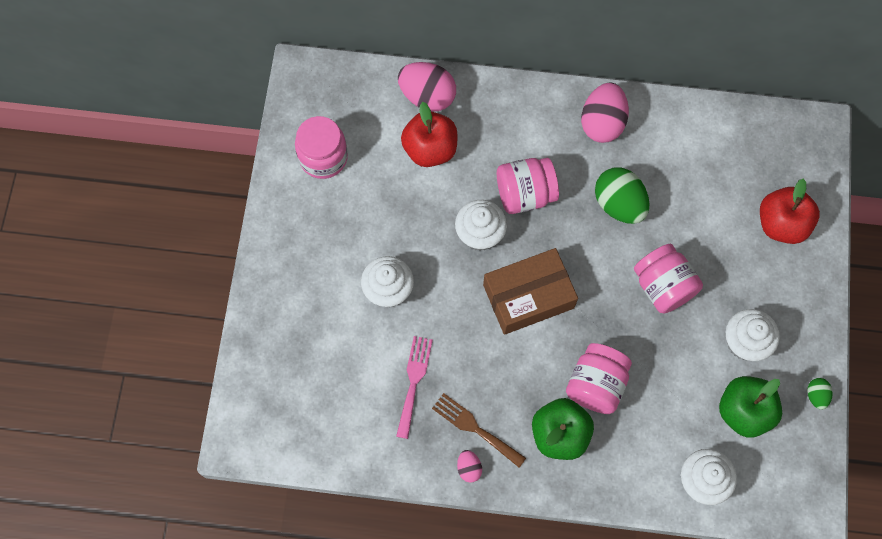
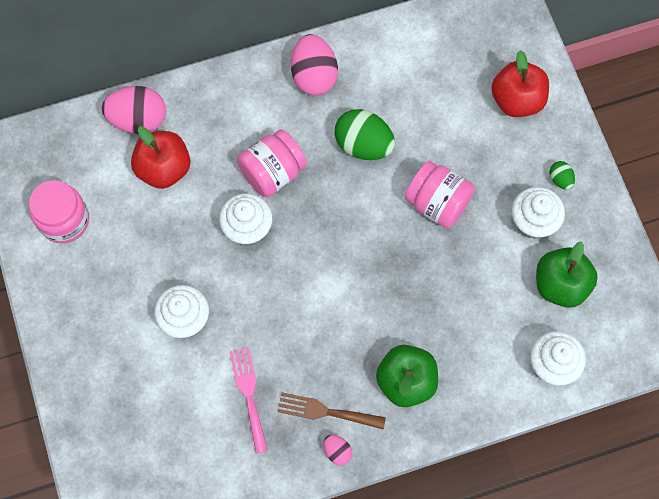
camera: 25 degrees left, 0 degrees up
(528, 296) = (319, 267): brown box -> none
(595, 385) = (418, 320): pink jar -> none
(816, 395) = (616, 241): green egg -> green egg (560, 179)

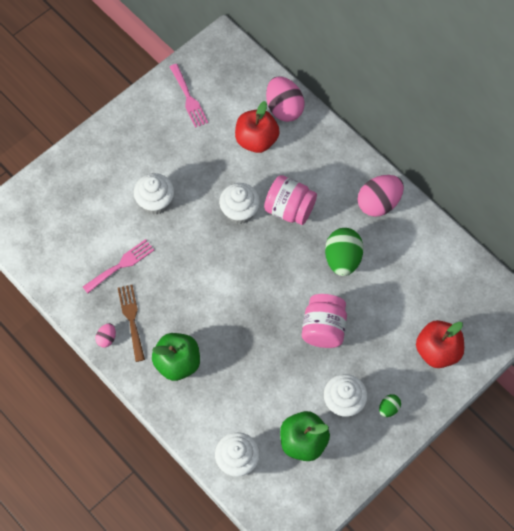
camera: 65 degrees right, 5 degrees down
(64, 220) = (189, 98): pink jar -> pink fork

